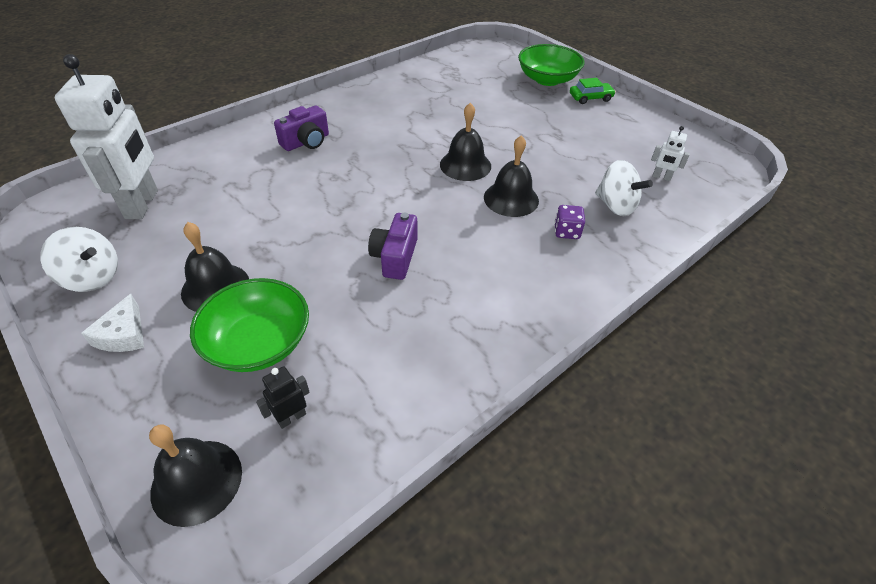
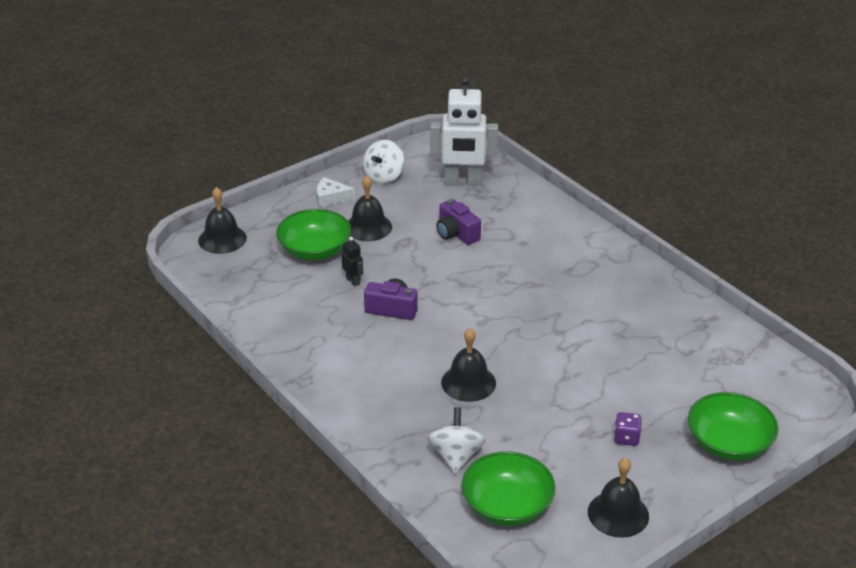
camera: 95 degrees right, 10 degrees down
(291, 417) = (254, 268): black robot -> black robot (353, 281)
(306, 142) = (558, 254): purple camera -> purple camera (456, 233)
(465, 165) = (524, 356): black bell -> black bell (618, 514)
(566, 232) = (417, 414): purple dice -> purple dice (626, 438)
(590, 98) = (684, 478): green car -> none
(615, 206) = (456, 456): white spinning top -> white spinning top turned 135 degrees clockwise
(661, 177) = (507, 506): white robot -> green bowl

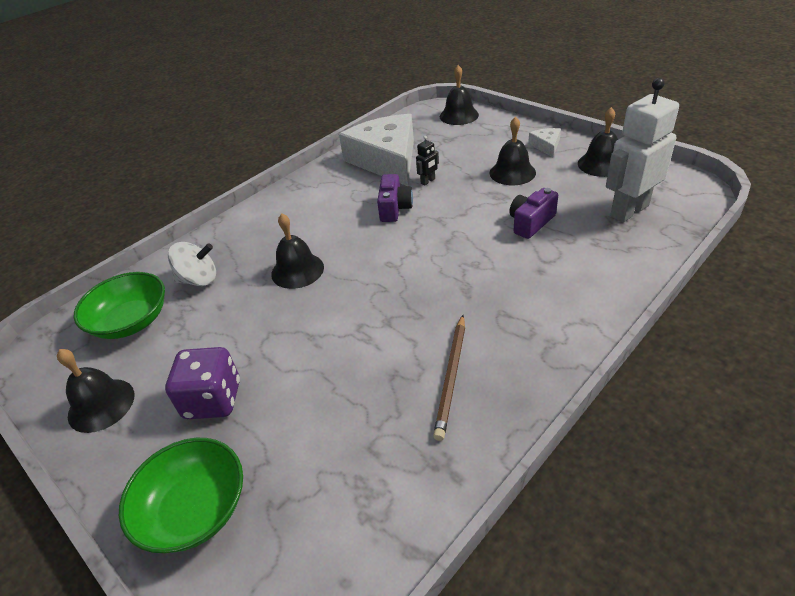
camera: 85 degrees right, 5 degrees up
(289, 304) = (386, 160): none -> white cheese
(315, 250) = (463, 155): green bowl -> none
(384, 176) = (601, 164): white spinning top -> black bell
(463, 182) = (629, 211): white robot -> white robot turned 60 degrees clockwise
(626, 438) = (213, 400): purple dice -> purple dice, size x1.86
(628, 306) = (451, 377): none -> brown pencil

